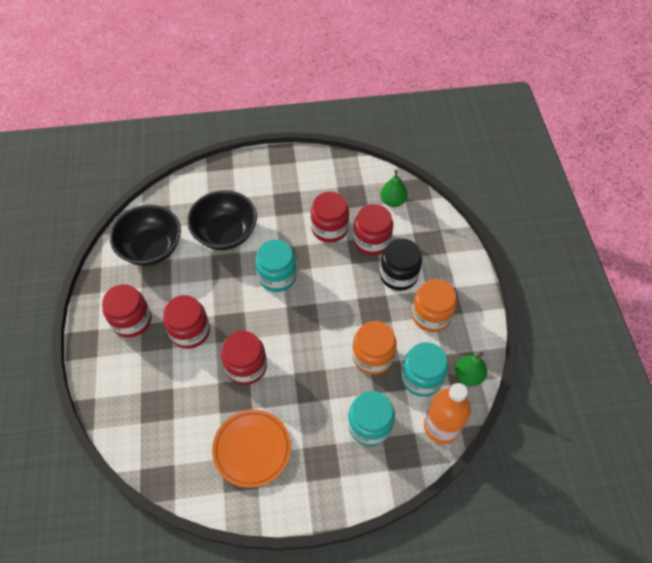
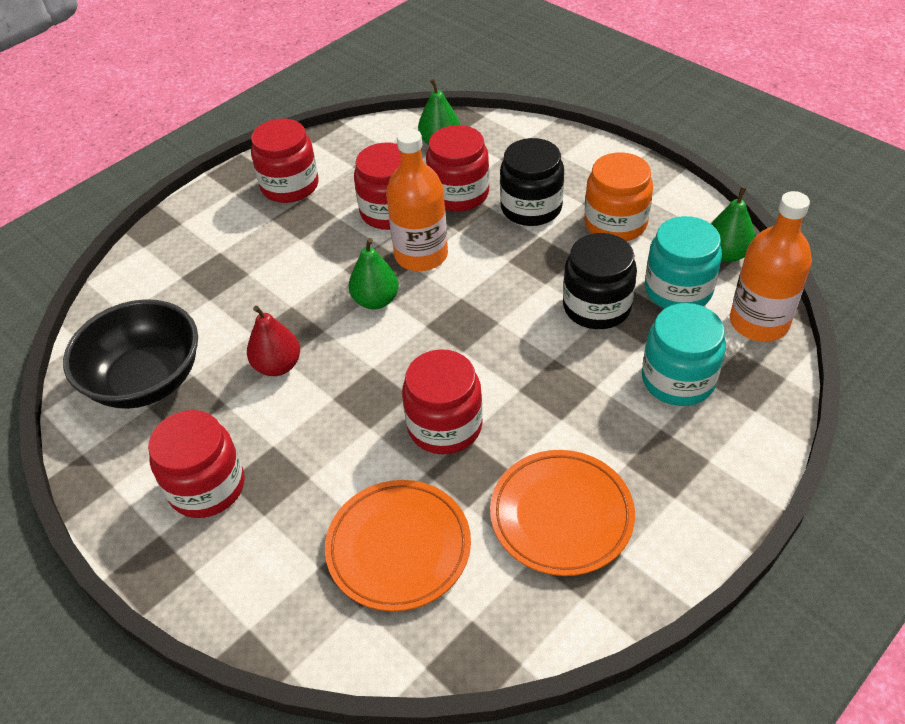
camera: 35 degrees left, 10 degrees down
(176, 409) = (398, 547): none -> orange plate
(190, 331) = (316, 440): red jar -> red jar (290, 186)
(207, 280) = (278, 366): none -> red pear
(225, 233) = (247, 297): black bowl -> none
(277, 276) = (376, 300): turquoise jar -> green pear
(320, 265) = (421, 255): none -> orange bottle
(372, 356) = (596, 307): orange jar -> black jar

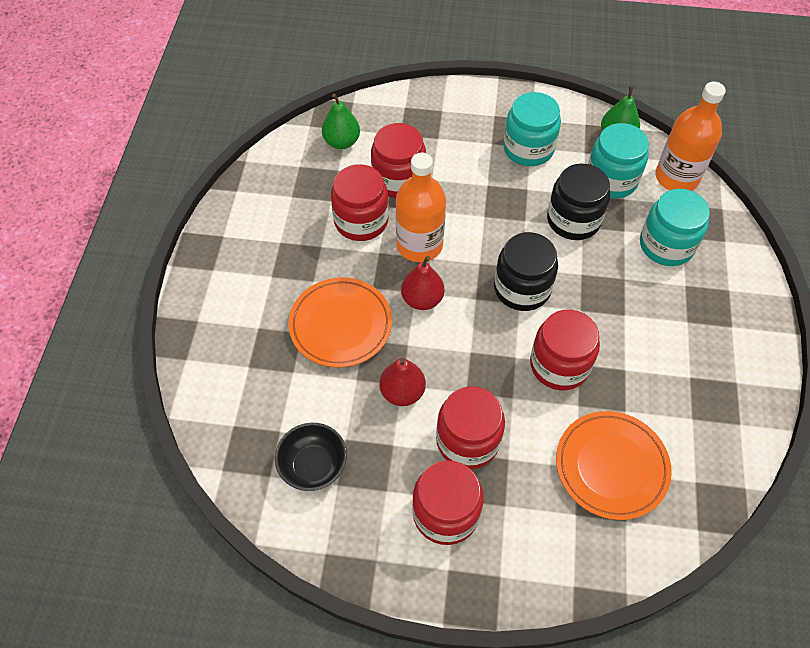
camera: 40 degrees left, 10 degrees up
(146, 380) = (313, 466): black bowl -> black bowl, size x0.60
(290, 186) = (257, 239): red jar -> red jar (467, 440)
(376, 300) = (422, 299): green pear -> red pear
(531, 208) = (461, 165): black jar -> black jar (522, 288)
(561, 515) = (683, 380): orange plate -> orange plate (340, 325)
(615, 223) = (528, 148): orange jar -> turquoise jar

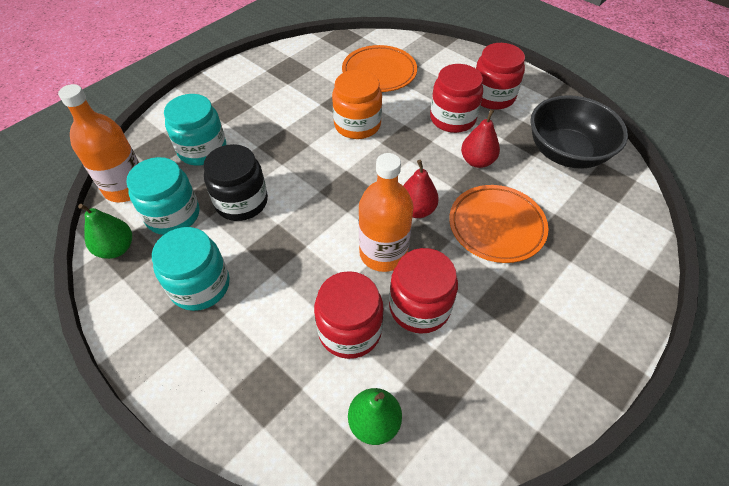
camera: 145 degrees left, 5 degrees down
(313, 466) = (566, 152): black bowl -> black bowl, size x1.67
(522, 288) = (334, 177): black jar -> none
(559, 365) = (357, 125): red jar -> orange jar

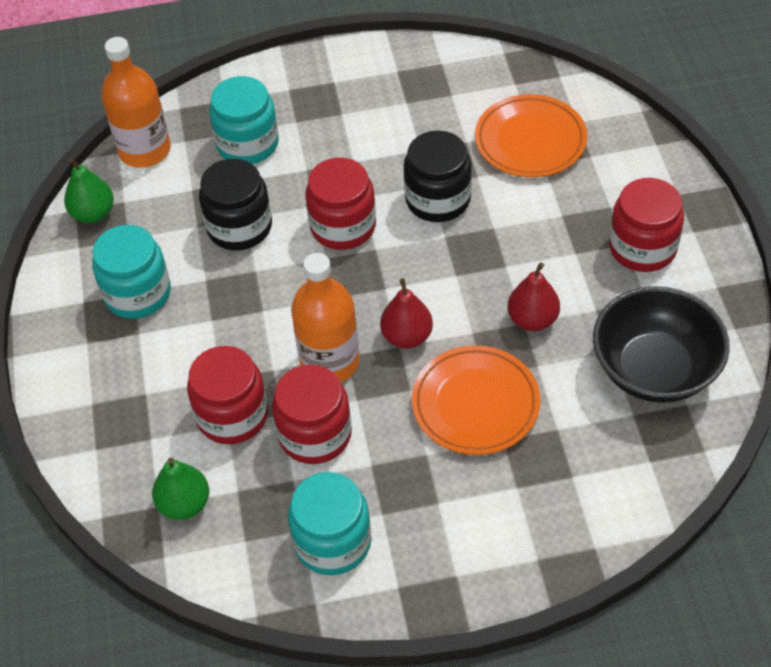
camera: 40 degrees right, 0 degrees up
(173, 215) = (166, 205): turquoise jar -> turquoise jar (332, 542)
(357, 125) = (438, 199): orange jar -> black jar
(452, 118) = (559, 250): red jar -> red jar (343, 226)

